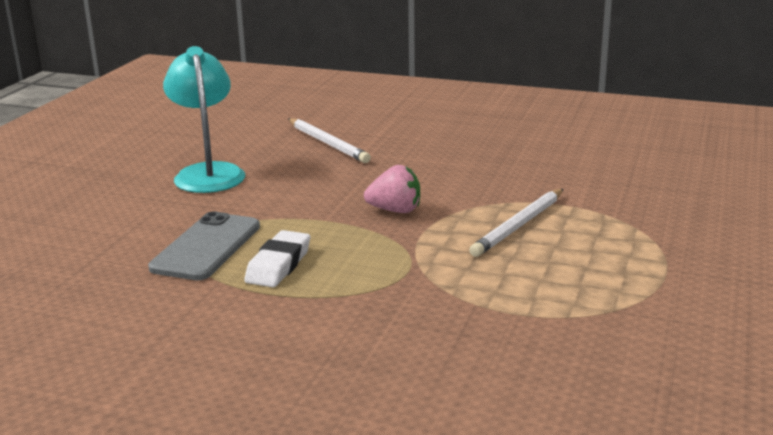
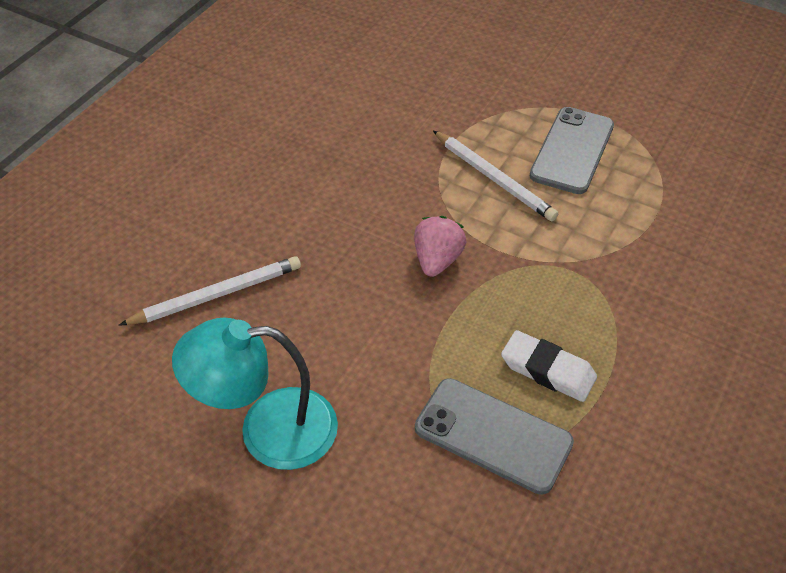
camera: 80 degrees left, 25 degrees up
(592, 261) = (572, 150): none -> grey phone

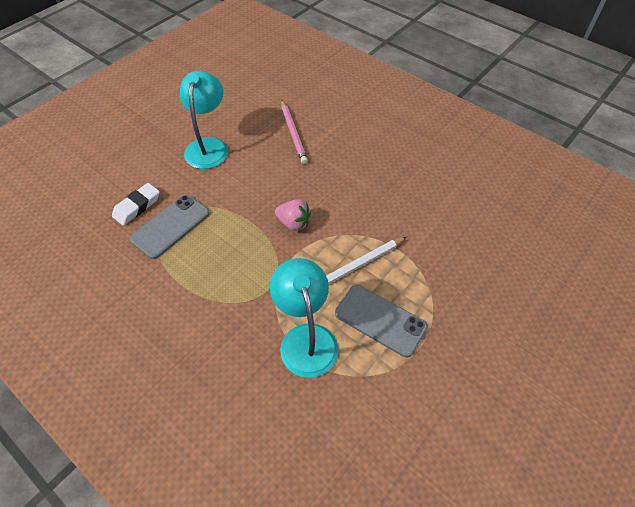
camera: 100 degrees right, 5 degrees up
(216, 295) = (293, 133): white pencil -> pink pencil
(548, 370) = (200, 259): white eraser -> white eraser (137, 206)
(629, 217) = (306, 338): none -> turquoise lamp

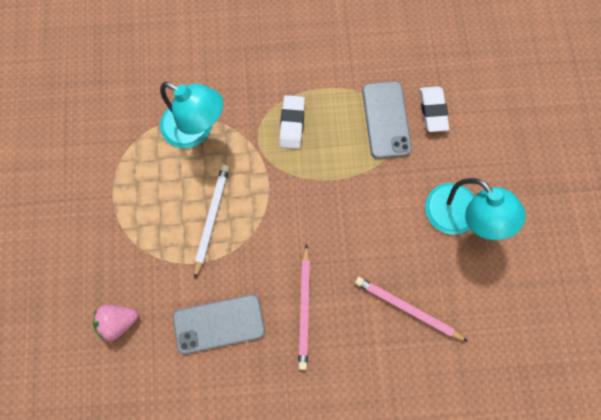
camera: 135 degrees right, 20 degrees up
(232, 278) = (292, 124): none -> white eraser
(293, 223) = (298, 210): pink strawberry -> pink strawberry (118, 322)
(350, 174) = (304, 308): none -> pink pencil
(380, 320) = (156, 188): grey phone -> grey phone (219, 324)

